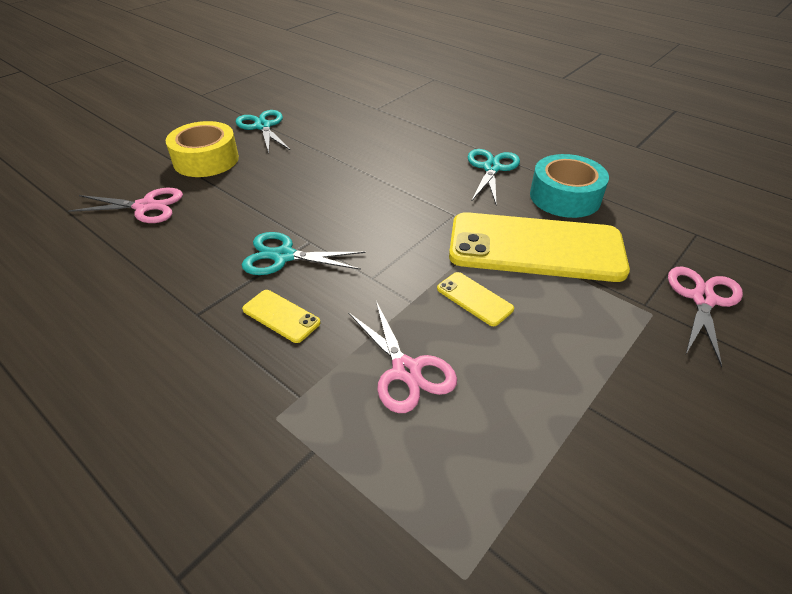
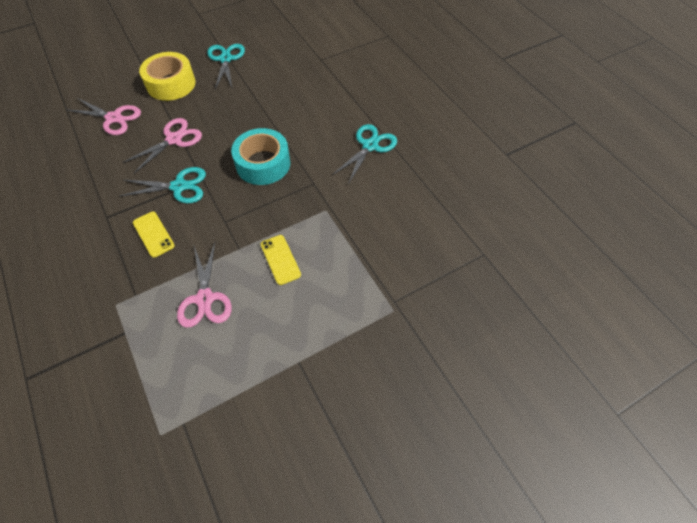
camera: 20 degrees right, 15 degrees up
(283, 256) = (179, 186): turquoise scissors -> turquoise scissors turned 150 degrees clockwise
(535, 248) = (351, 230): yellow phone -> none
(565, 197) = (407, 190): turquoise tape -> turquoise tape (263, 164)
(703, 299) = (439, 311): pink scissors -> pink scissors (174, 139)

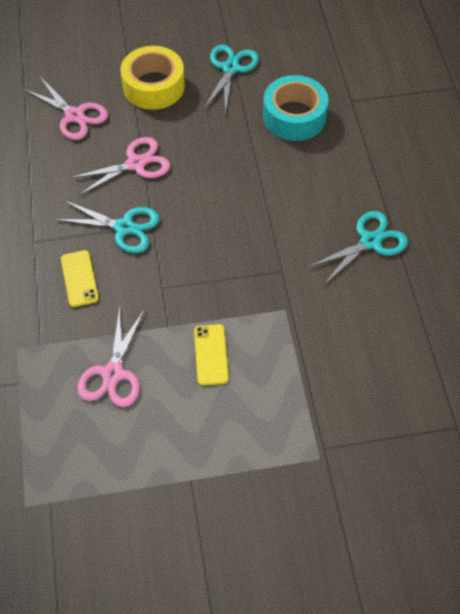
camera: 20 degrees right, 0 degrees up
(263, 164) = (230, 227): turquoise tape -> turquoise tape (294, 116)

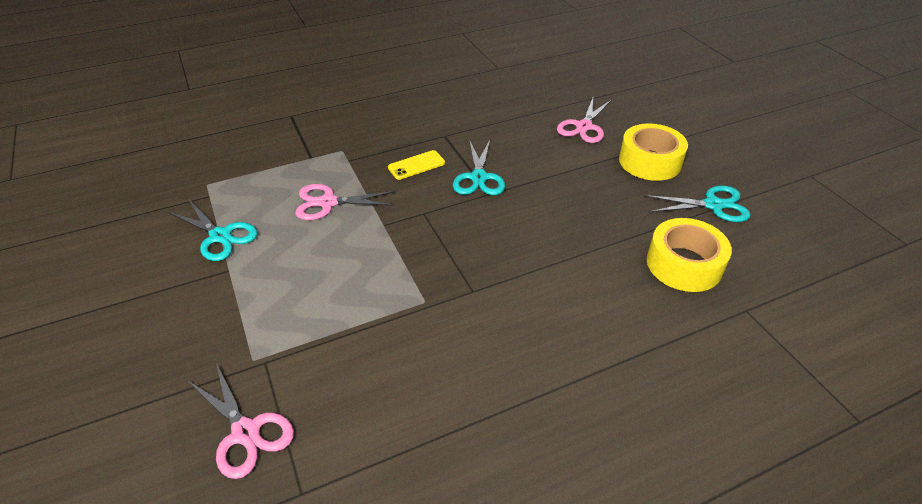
camera: 75 degrees right, 15 degrees down
(136, 164) = (552, 170): pink scissors -> pink scissors (245, 432)
(211, 354) = (359, 257): yellow phone -> none
(294, 116) = (684, 264): turquoise tape -> yellow tape
(370, 242) = (543, 361): turquoise scissors -> turquoise scissors (220, 236)

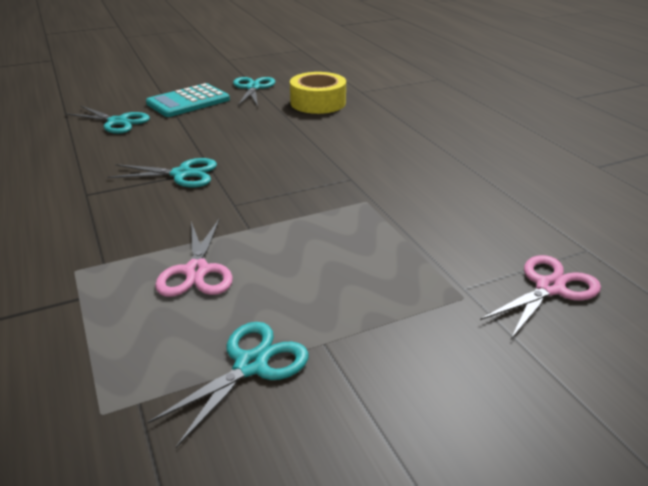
camera: 90 degrees left, 10 degrees down
(416, 165) = (141, 211): yellow phone -> none
(584, 127) = (117, 122): pink scissors -> turquoise scissors
(650, 161) = (188, 102): yellow tape -> turquoise calculator

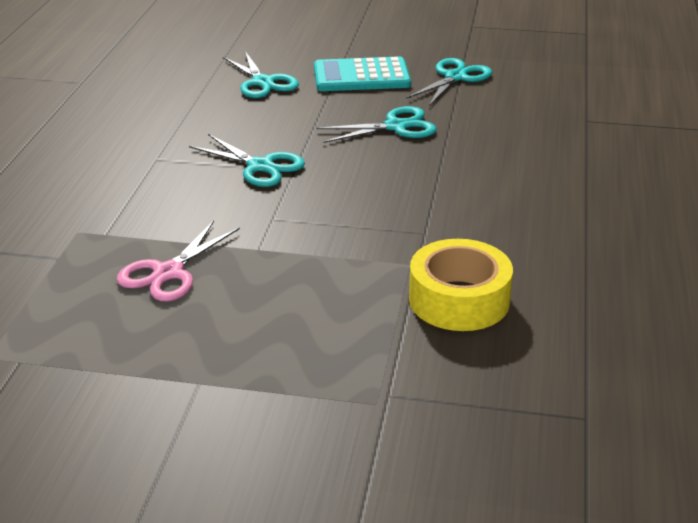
camera: 35 degrees right, 0 degrees up
(251, 365) = (122, 373): turquoise scissors -> turquoise scissors (396, 127)
(318, 102) = (509, 121): yellow tape -> yellow tape (459, 300)
(550, 288) = (478, 435): pink scissors -> none

